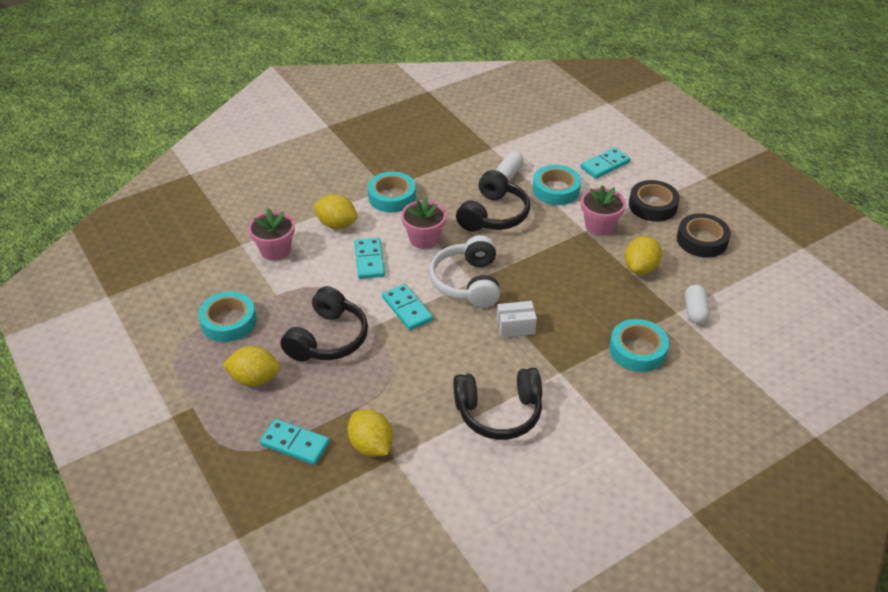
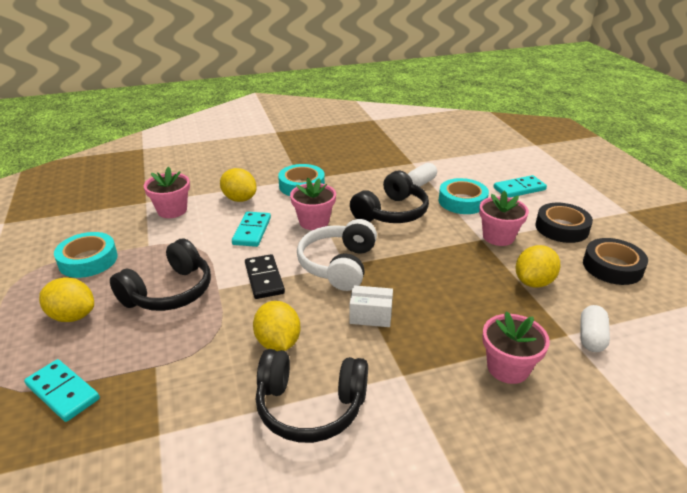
camera: 15 degrees right, 10 degrees down
(371, 445) = (142, 413): yellow lemon -> yellow lemon (278, 343)
(407, 309) = (264, 278): turquoise domino -> black domino
(637, 350) = (508, 368): turquoise tape -> pink flower pot

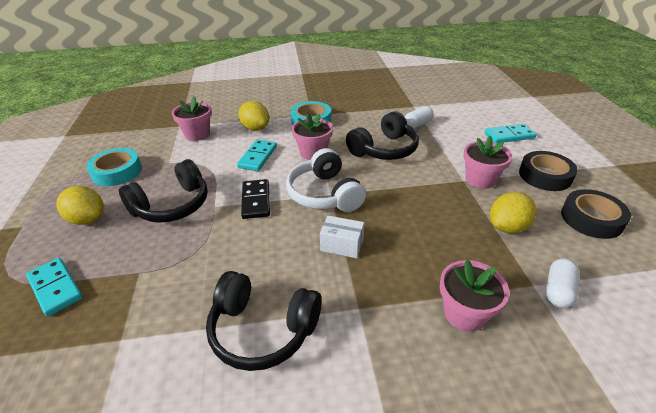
camera: 10 degrees right, 5 degrees up
(278, 343) = (251, 262): yellow lemon -> none
(339, 265) = (325, 194): white headphones -> white headphones turned 45 degrees counterclockwise
(462, 201) = (452, 144): turquoise tape -> none

